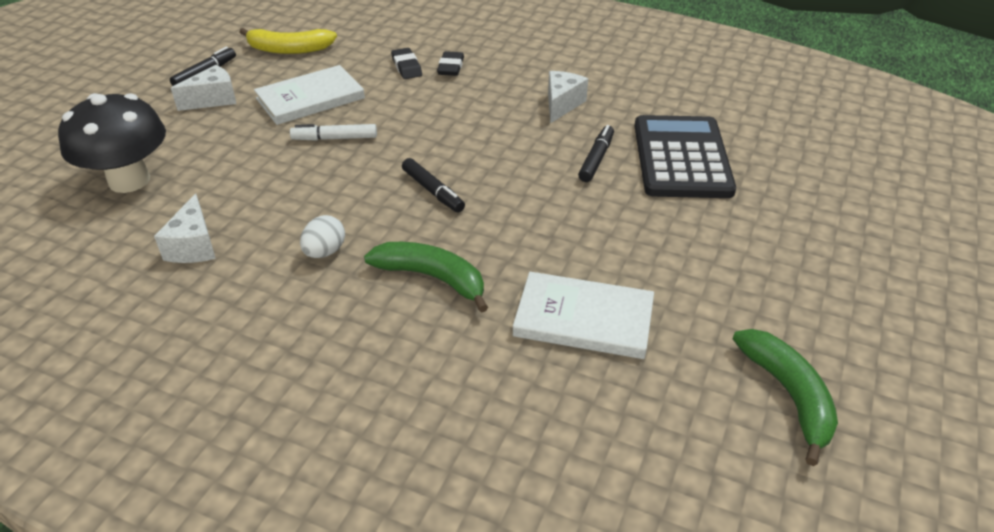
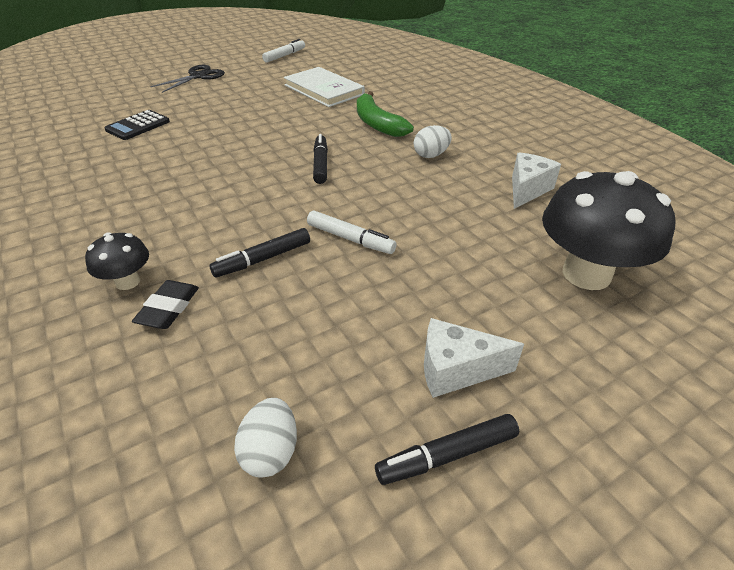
camera: 145 degrees left, 0 degrees up
(289, 49) = (271, 452): yellow banana -> white egg
(310, 98) = (329, 308): white book -> none
(451, 67) = (128, 282): black eraser -> black mushroom
(562, 104) = (122, 190): white cheese -> none
(596, 159) = (185, 144): black marker -> black marker (263, 259)
(682, 158) = (138, 126): black calculator -> black calculator, size x0.51
(788, 395) = (285, 56): green banana -> white marker
(794, 263) = (198, 76): none -> black scissors

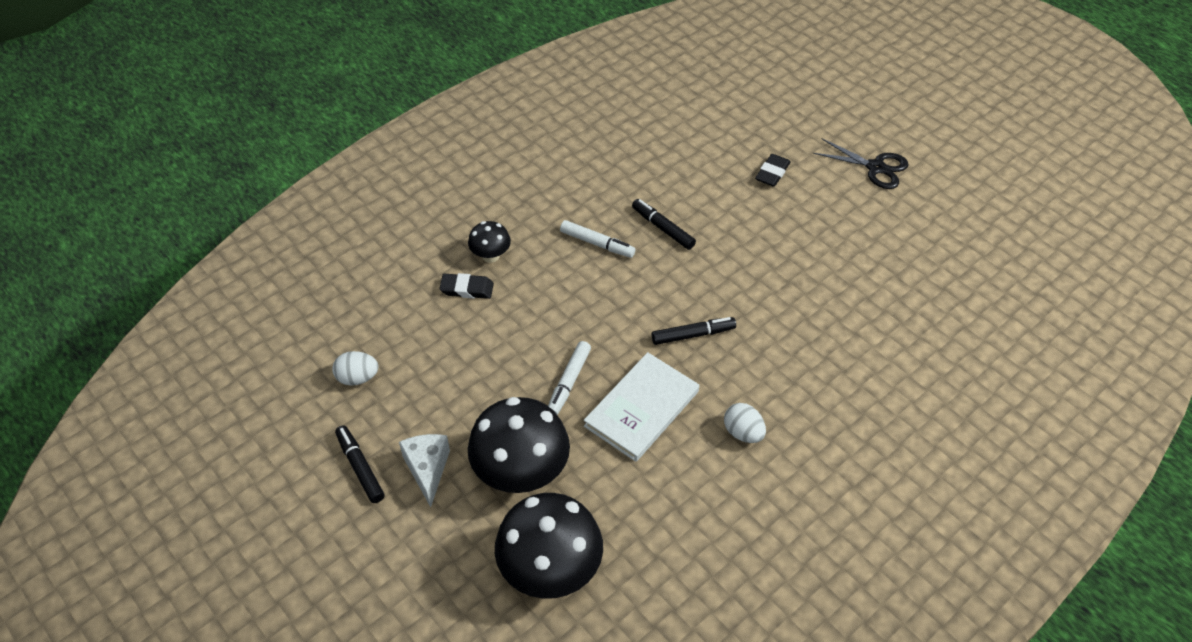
camera: 80 degrees right, 10 degrees up
(138, 126) = (728, 166): black calculator -> none
(166, 110) = (772, 173): none -> black eraser
(263, 259) = (530, 328): black marker -> black marker (663, 228)
(285, 56) = (990, 231): white marker -> white marker (597, 244)
(324, 90) = (887, 299): white book -> white book (642, 409)
(377, 123) = (807, 371): green banana -> none
(465, 284) = (521, 473): none -> black mushroom
(527, 190) = (690, 529): white cheese -> none

